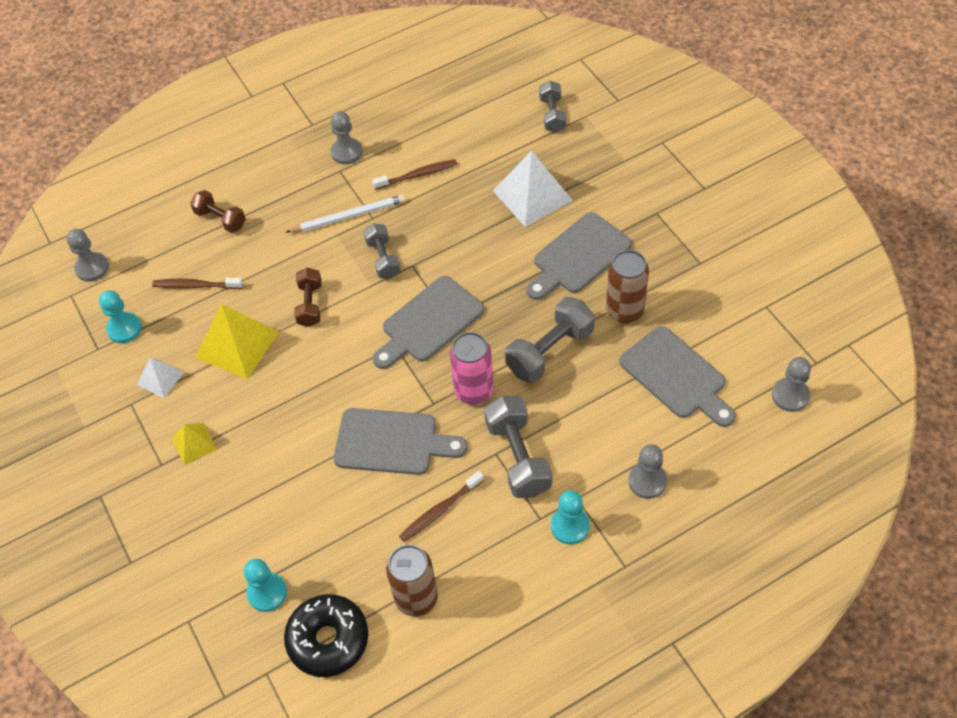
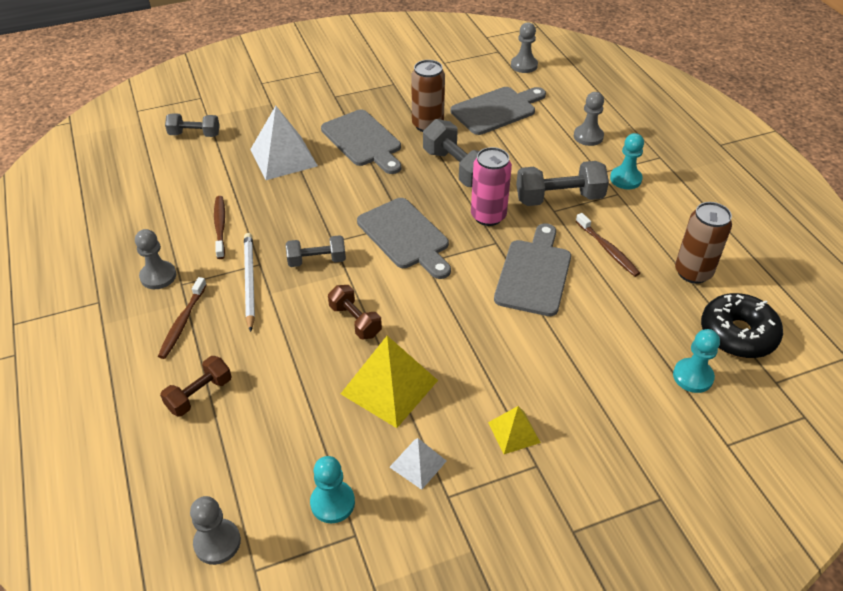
camera: 85 degrees left, 10 degrees down
(196, 286) = (292, 423): brown toothbrush -> brown toothbrush (182, 322)
(310, 304) = (355, 321): brown dumbbell -> brown dumbbell turned 45 degrees clockwise

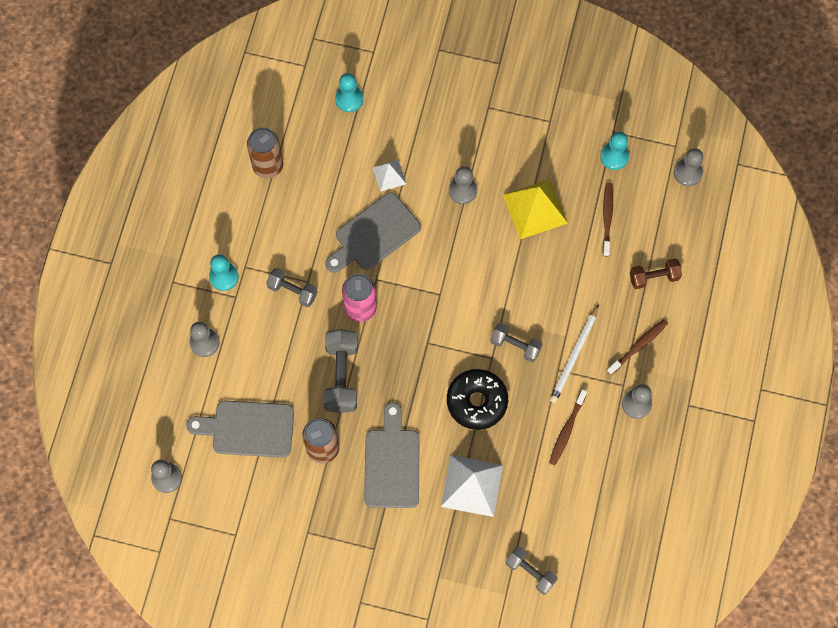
camera: 145 degrees left, 25 degrees up
(355, 321) = (523, 273): brown dumbbell -> none
(405, 236) = (436, 327): grey cutting board -> none
(418, 464) = (553, 149): white pyramid -> white pyramid (389, 175)
(484, 359) = (462, 190): none -> grey pawn
(514, 432) = (484, 133): yellow pyramid -> none
(559, 198) = (292, 291): grey dumbbell -> grey dumbbell, size x0.63
(607, 249) = (305, 221): brown toothbrush -> brown toothbrush (607, 218)
(737, 334) = (291, 107): black donut -> black donut (477, 401)

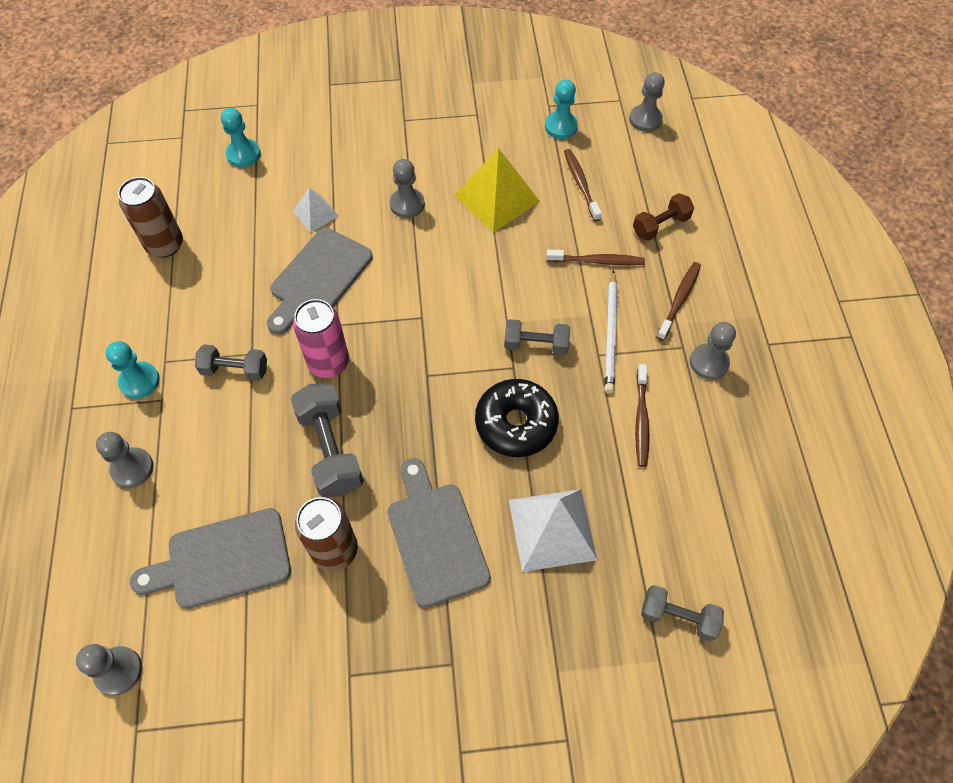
camera: 20 degrees left, 10 degrees down
(590, 292) = (597, 261): none -> brown toothbrush

